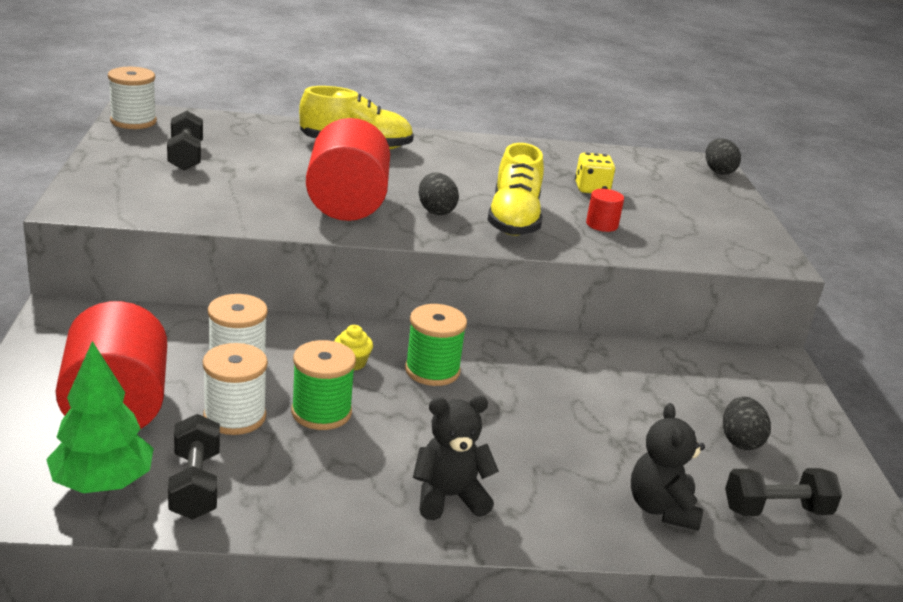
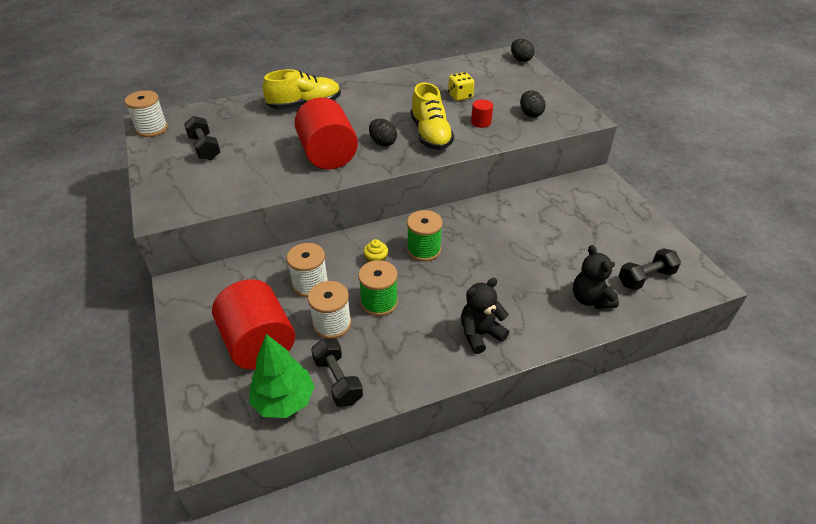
camera: 15 degrees left, 15 degrees up
(740, 441) = (606, 239): black egg -> black egg (530, 114)

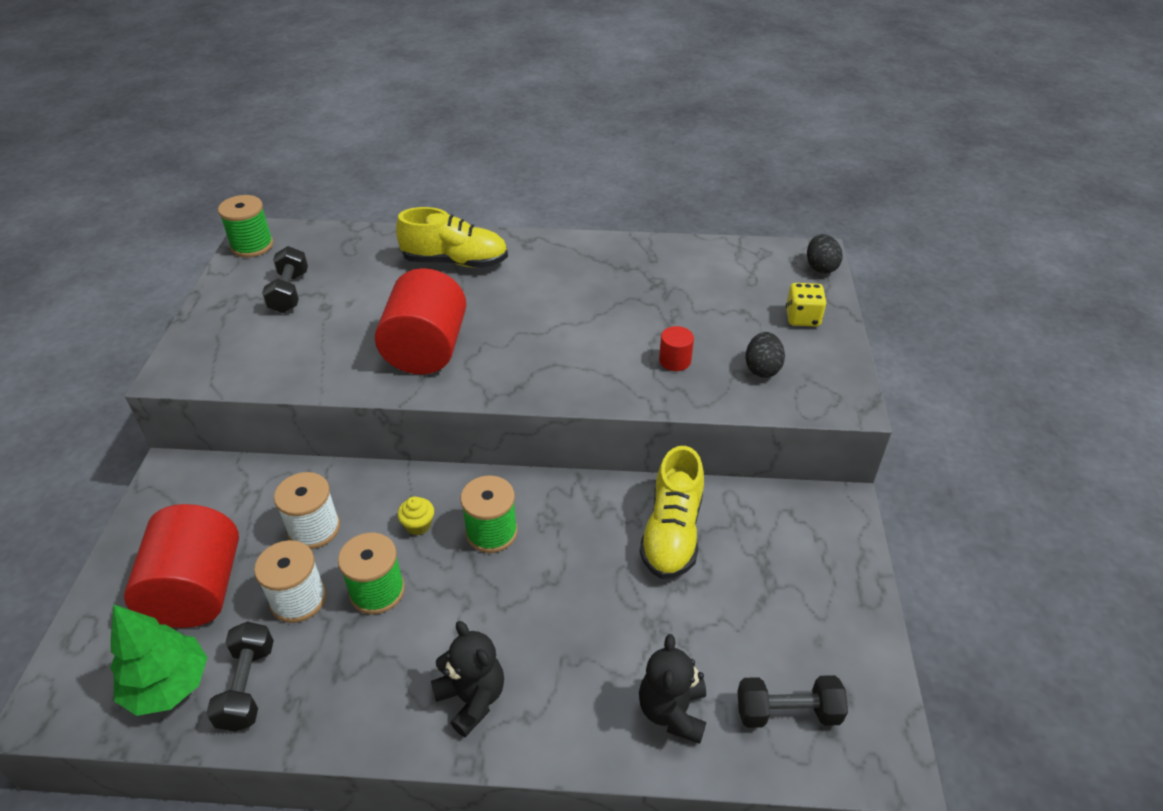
camera: 25 degrees right, 0 degrees up
(152, 129) = (252, 246): white spool -> green spool
(383, 143) = (511, 353): black egg -> none
(430, 135) = (586, 359): yellow shoe -> yellow shoe (672, 532)
(460, 96) = (678, 306): yellow dice -> yellow dice (802, 318)
(480, 334) = (472, 699): black teddy bear -> black teddy bear turned 60 degrees clockwise

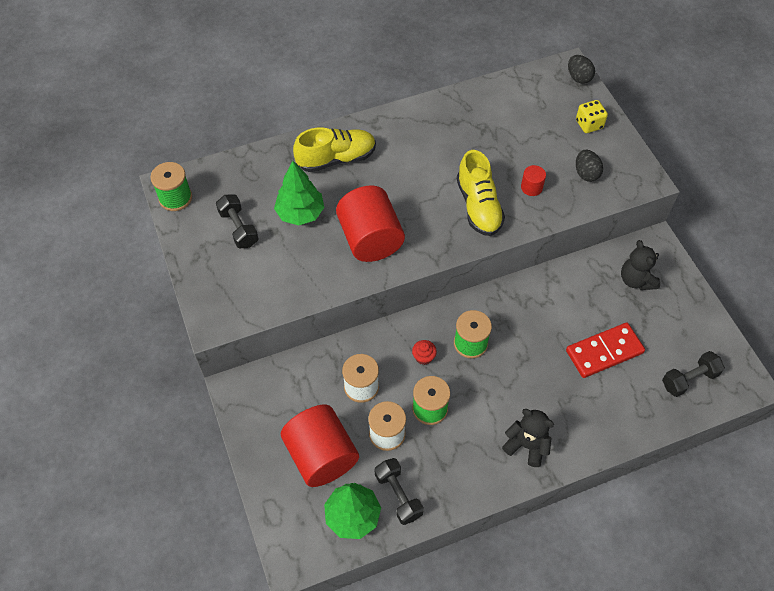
camera: 25 degrees left, 15 degrees up
(369, 299) = (300, 213): none -> green tree
(418, 525) = (423, 357): yellow cupcake -> red cupcake
(672, 532) = (573, 300): yellow shoe -> yellow shoe (478, 206)
(672, 711) = (633, 405): black teddy bear -> black teddy bear (636, 280)
(674, 617) = (604, 351): none -> red domino

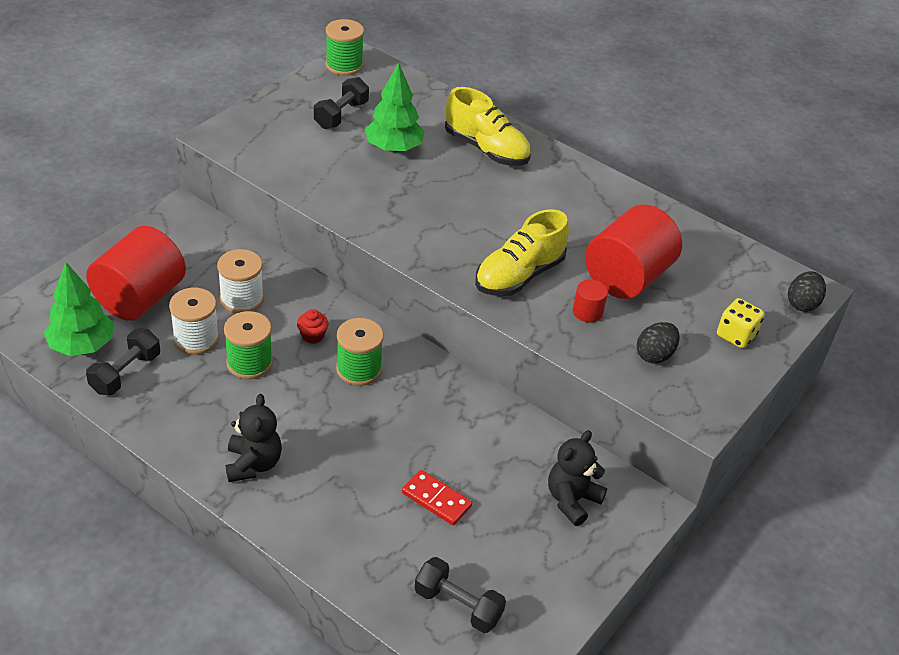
camera: 55 degrees right, 15 degrees down
(370, 239) = (402, 207): red cylinder -> red cylinder (627, 277)
(604, 351) = (436, 499): red domino -> red domino, size x0.64

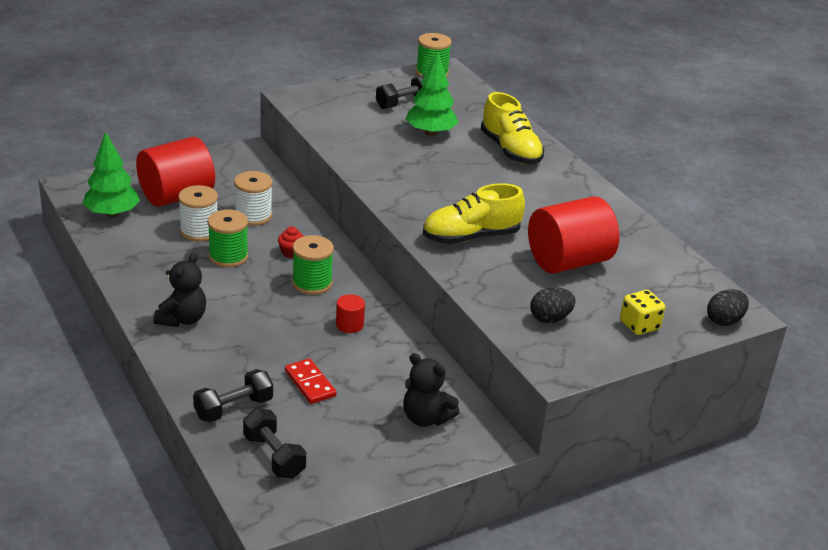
camera: 25 degrees right, 10 degrees down
(126, 373) = (131, 238): black dumbbell -> black dumbbell (233, 408)
(572, 500) = (426, 418): black teddy bear -> black teddy bear turned 120 degrees counterclockwise
(587, 312) = (512, 275): red cylinder -> red cylinder (349, 325)

